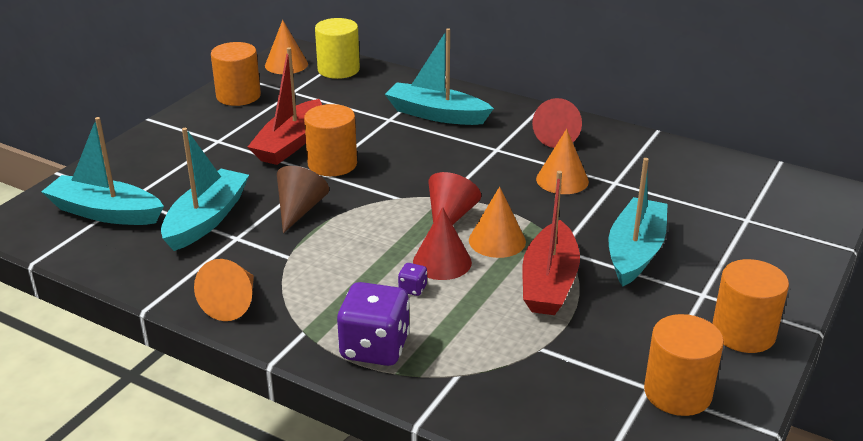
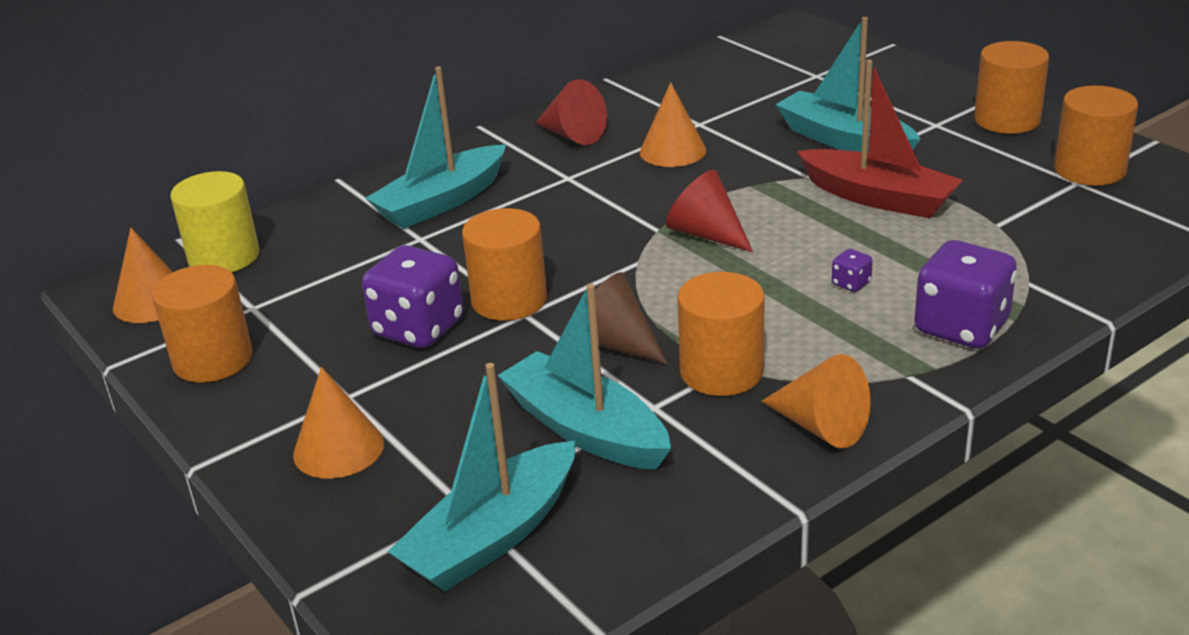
camera: 65 degrees left, 0 degrees up
(281, 254) = (721, 372): none -> orange cylinder
(290, 143) = (418, 328): red boat -> purple dice
(442, 262) = (803, 255): red cone -> none
(497, 241) = (778, 213): orange cone -> orange cone (338, 448)

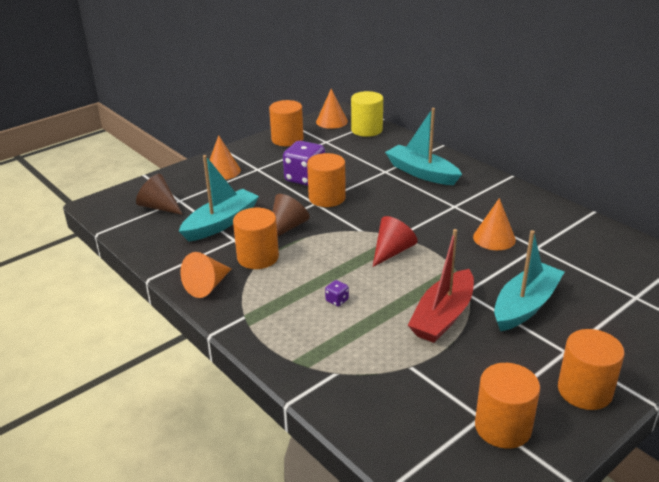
camera: 85 degrees right, 0 degrees up
(492, 536) = (159, 207): turquoise boat -> brown cone
(572, 135) = (507, 204): red cone -> none
(961, 327) = (287, 339): purple dice -> none

